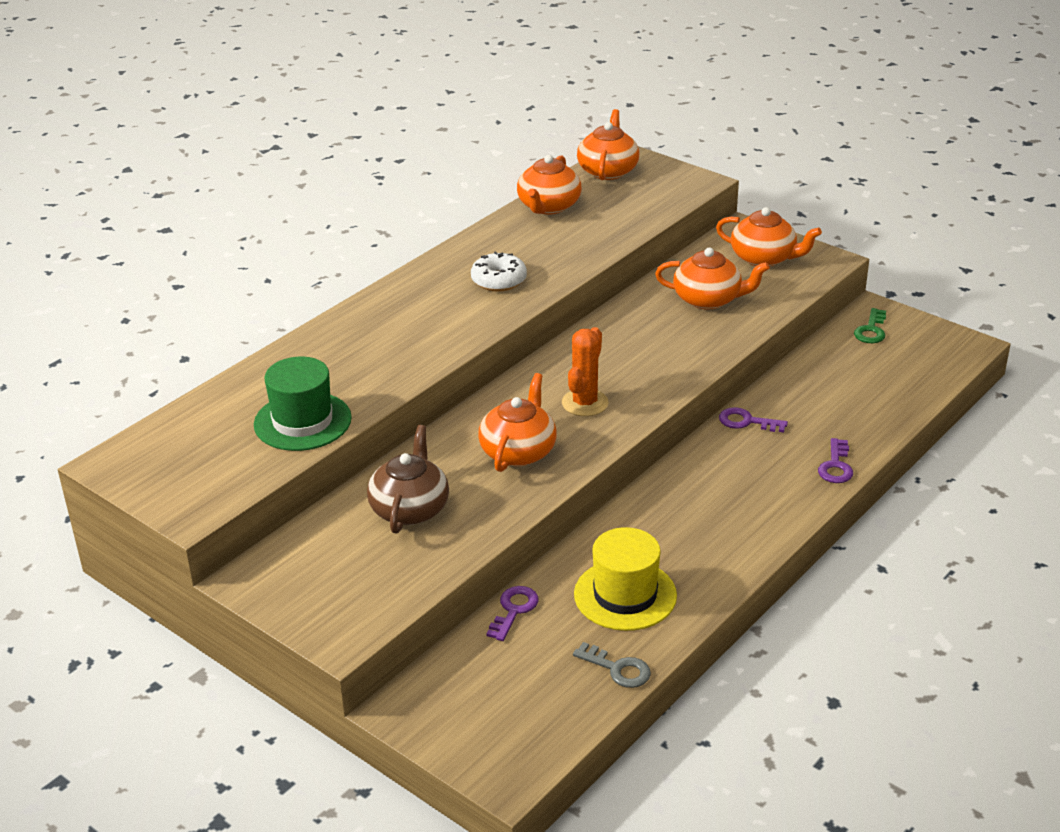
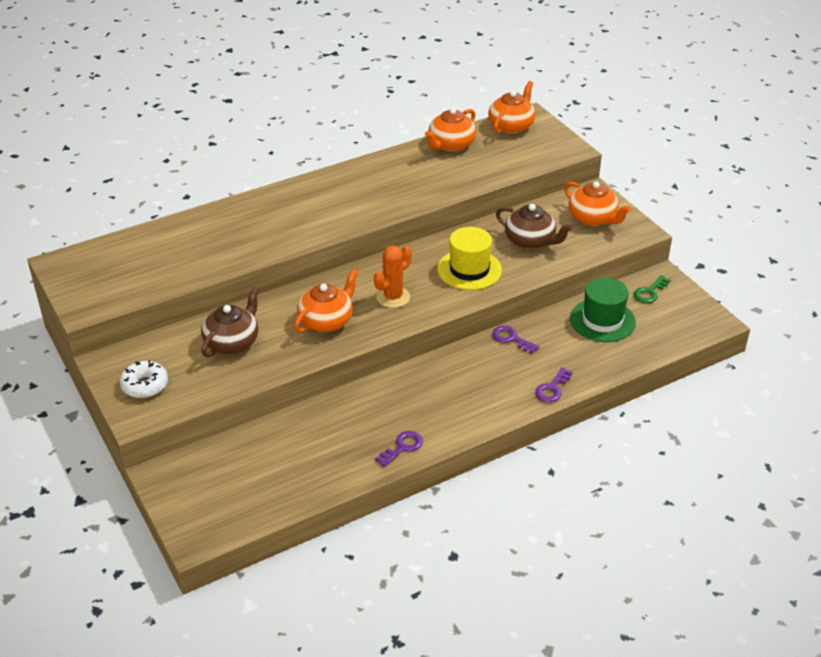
camera: 20 degrees right, 5 degrees up
(302, 421) = (188, 265): green hat -> green hat (602, 320)
(499, 280) = (379, 193): white donut -> white donut (145, 385)
(513, 610) = (269, 429): purple key -> purple key (402, 447)
(617, 669) = (309, 489): grey key -> none
(625, 595) = (347, 440): yellow hat -> yellow hat (469, 270)
(708, 299) = (530, 241): orange teapot -> brown teapot

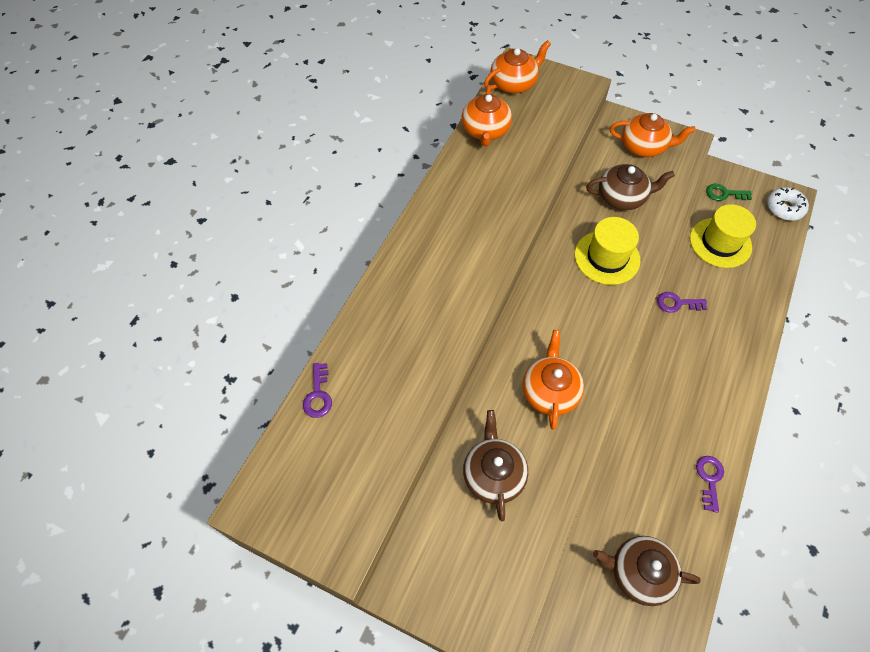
camera: 35 degrees left, 20 degrees up
(145, 385) = (465, 589): white donut -> white donut (784, 208)
(282, 465) = (639, 572): none -> brown teapot
(393, 297) = (577, 327): orange cactus -> none
(511, 126) = (514, 83): orange teapot -> orange teapot turned 60 degrees clockwise
(552, 388) = (753, 336): purple key -> purple key (318, 395)
(602, 320) = (720, 243): green hat -> yellow hat
(650, 292) = (724, 194): green key -> green key turned 90 degrees clockwise

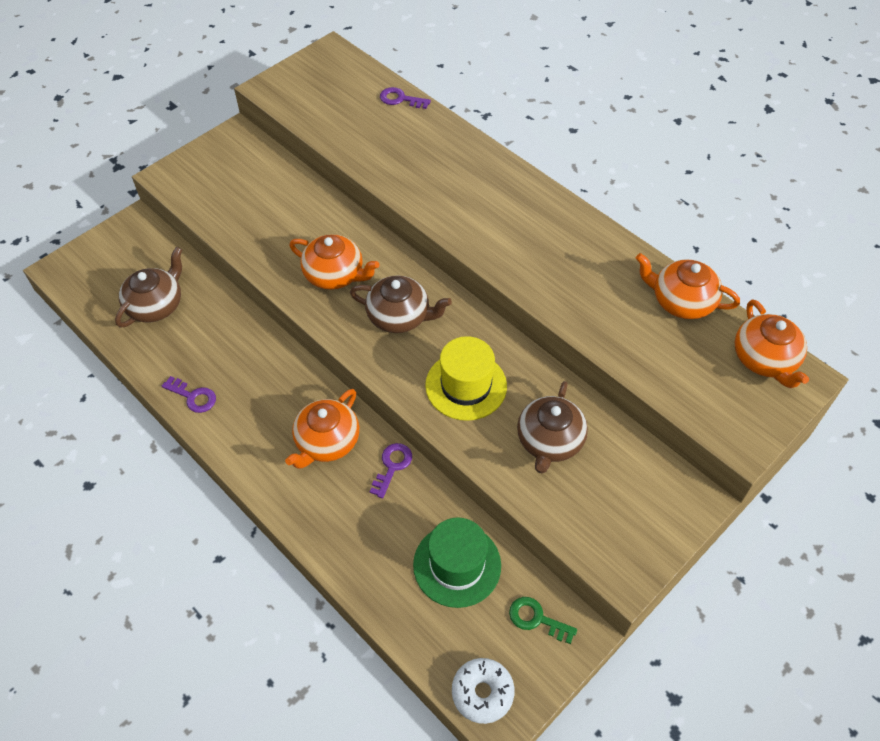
camera: 110 degrees right, 5 degrees down
(493, 474) = (283, 211): brown teapot -> brown teapot (399, 316)
(643, 146) = (631, 509): orange teapot -> orange teapot (326, 441)
(720, 243) = (457, 565): yellow hat -> green hat
(724, 194) = (537, 619): green key -> green key turned 90 degrees counterclockwise

